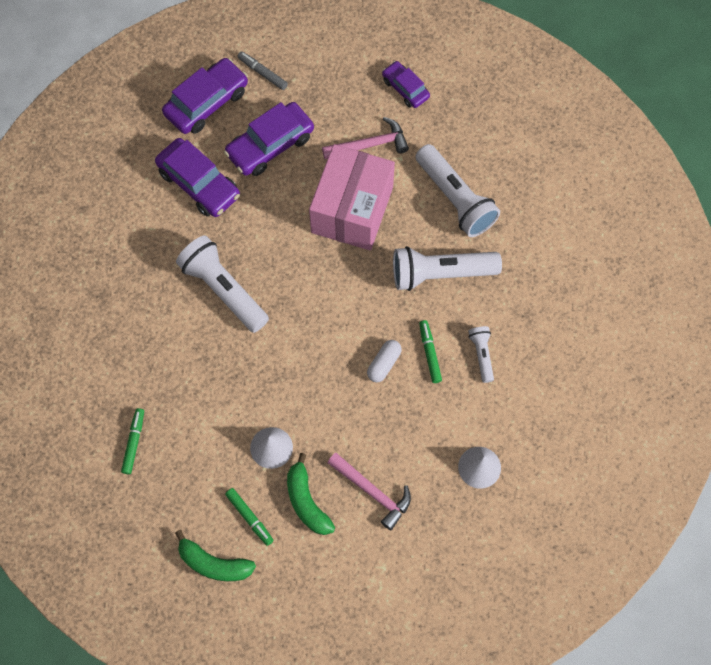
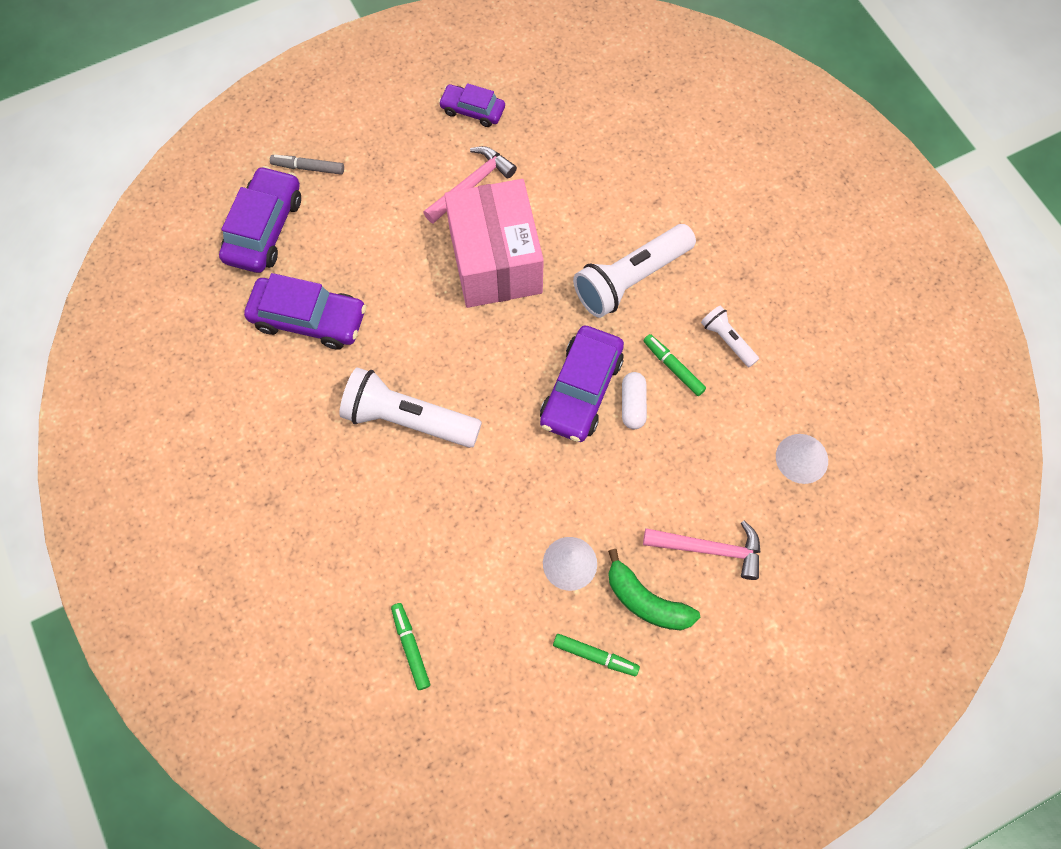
camera: 30 degrees left, 0 degrees up
(214, 564) = (588, 732): green banana -> none
(270, 145) = (364, 239): purple car -> purple car (581, 390)
(455, 199) = (596, 195): white flashlight -> none

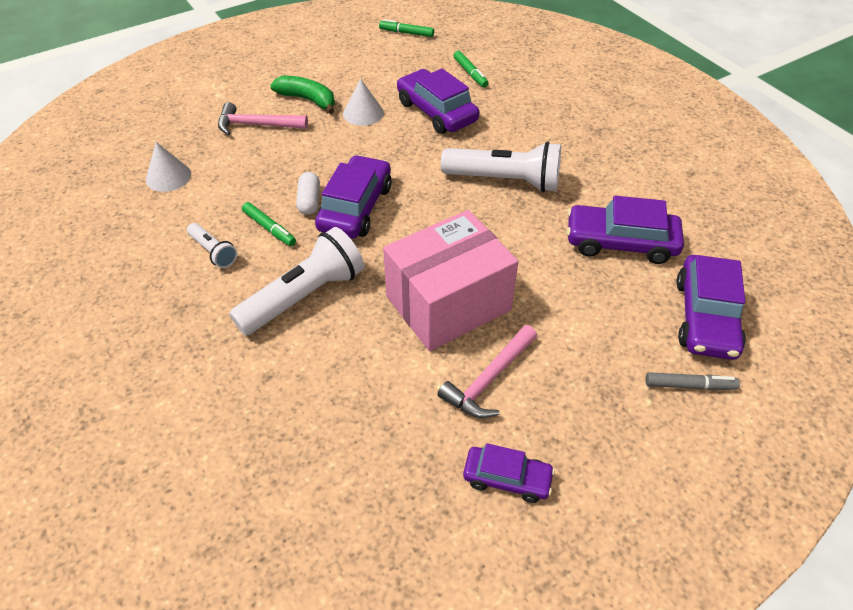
camera: 175 degrees right, 20 degrees down
(471, 558) = (436, 112): none -> purple car
(495, 261) = (448, 303): pink box -> pink box turned 75 degrees clockwise
(595, 656) = (344, 76): green marker -> green marker (406, 33)

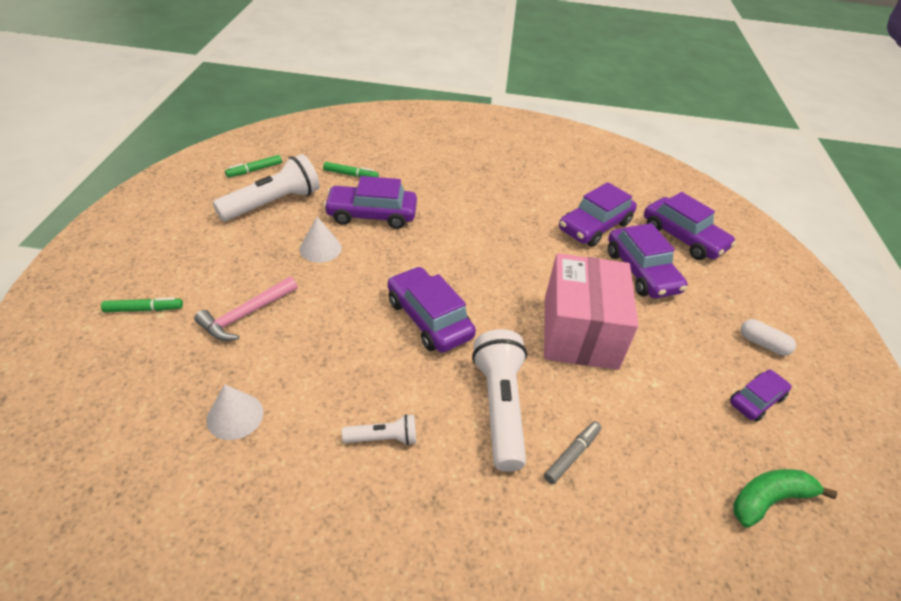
camera: 55 degrees left, 5 degrees down
(269, 228) = (395, 383): green marker -> green marker (144, 309)
(307, 100) = (257, 266): green banana -> green banana (769, 499)
(309, 201) = (389, 339): white capsule -> white capsule (763, 344)
(489, 379) = (666, 356): pink hammer -> none
(505, 181) = (486, 232): white flashlight -> white flashlight (273, 203)
(596, 308) = (641, 271): none -> purple car
(689, 385) = (730, 277): grey marker -> grey marker (572, 455)

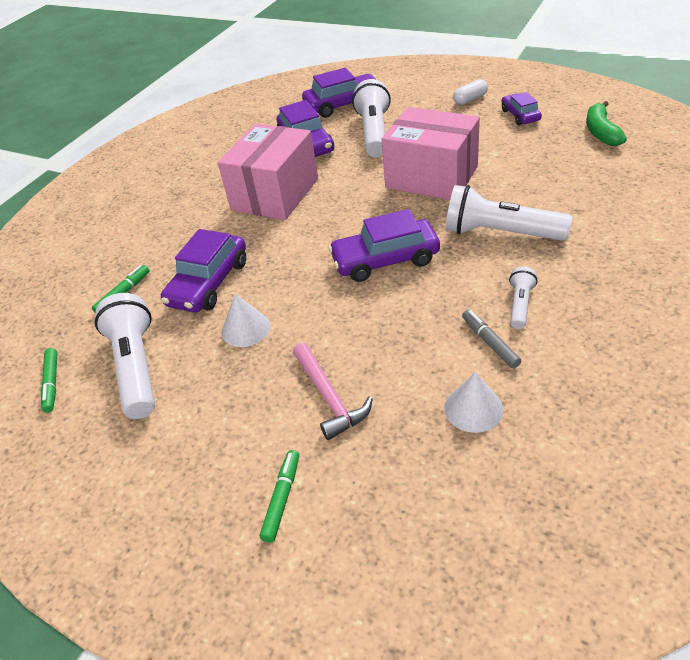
camera: 60 degrees left, 0 degrees up
(504, 224) = (275, 194): none -> pink box
(572, 455) = (554, 205): grey marker -> grey marker (490, 342)
(641, 271) = (374, 133): purple car -> white flashlight

